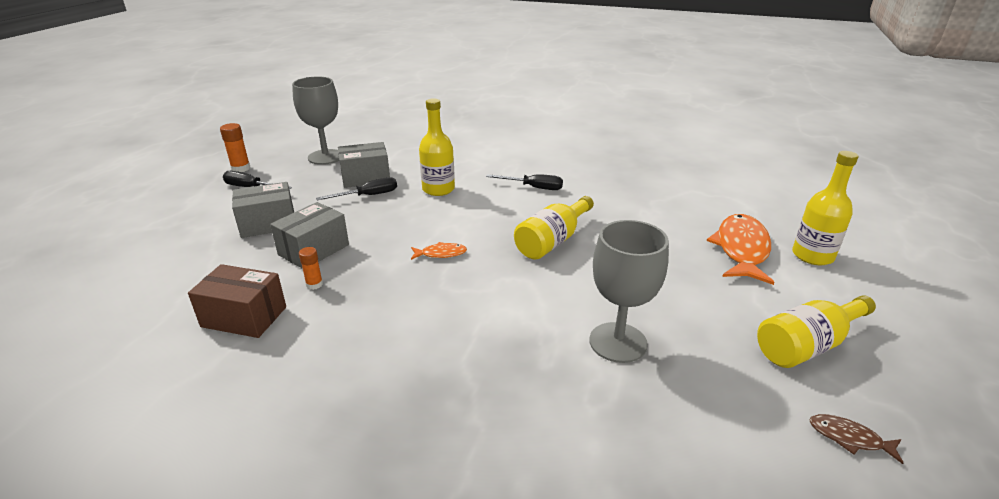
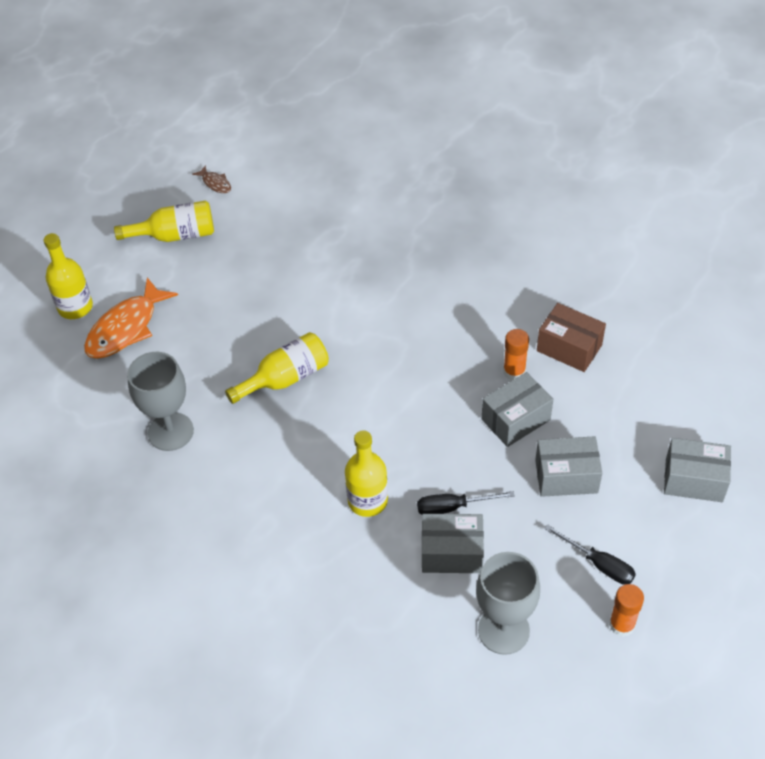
camera: 160 degrees left, 20 degrees up
(144, 239) = (694, 480): none -> grey box
(314, 284) = (514, 371): orange glue stick -> orange glue stick, size x1.54
(441, 254) = (396, 385): orange fish -> none
(533, 187) = (256, 476): black screwdriver -> none
(618, 342) = (298, 265): grey goblet -> grey goblet (170, 431)

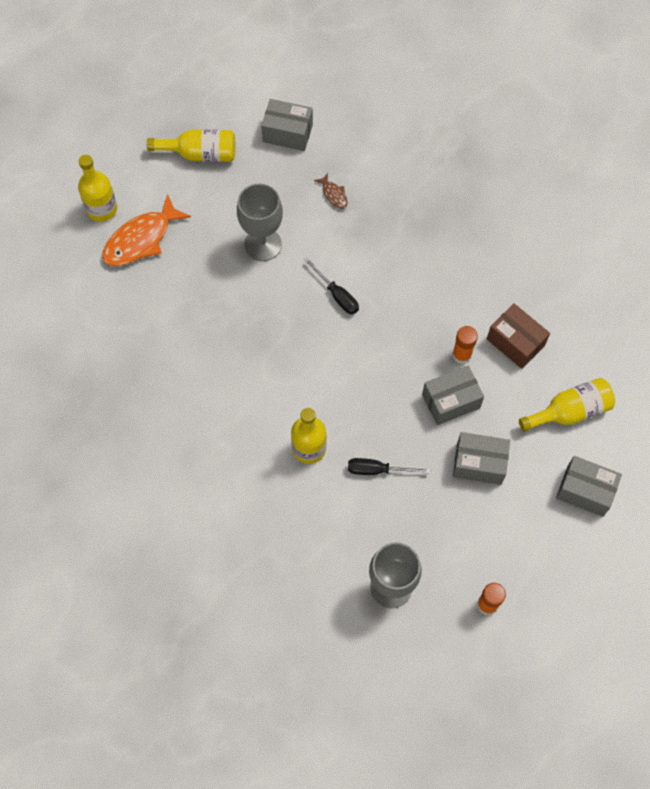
camera: 10 degrees right, 15 degrees up
(170, 431) = (160, 348): grey goblet -> grey goblet (263, 244)
(215, 183) = (246, 106): brown fish -> brown fish (333, 194)
(285, 378) = (266, 318): yellow bottle -> yellow bottle (569, 411)
(452, 553) = (366, 510): grey box -> grey box (287, 133)
(598, 564) = (483, 548): black screwdriver -> black screwdriver (337, 295)

